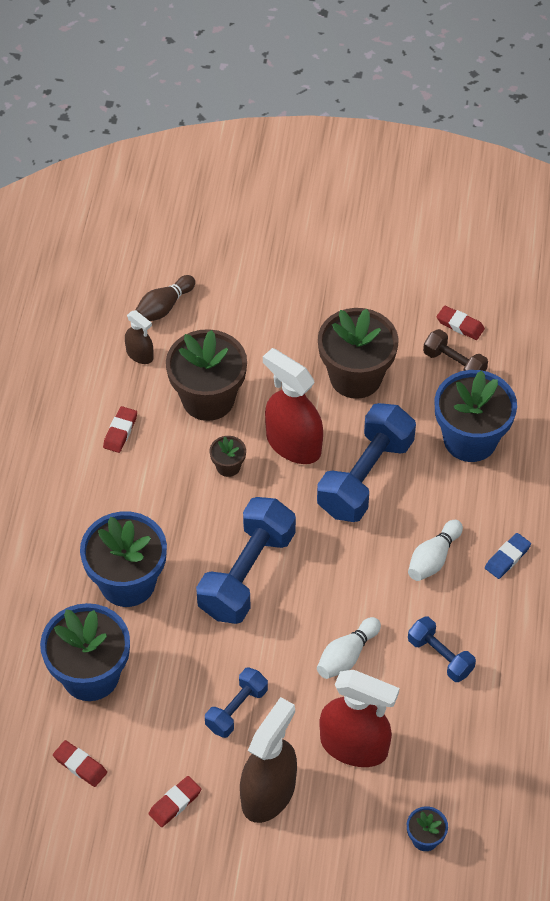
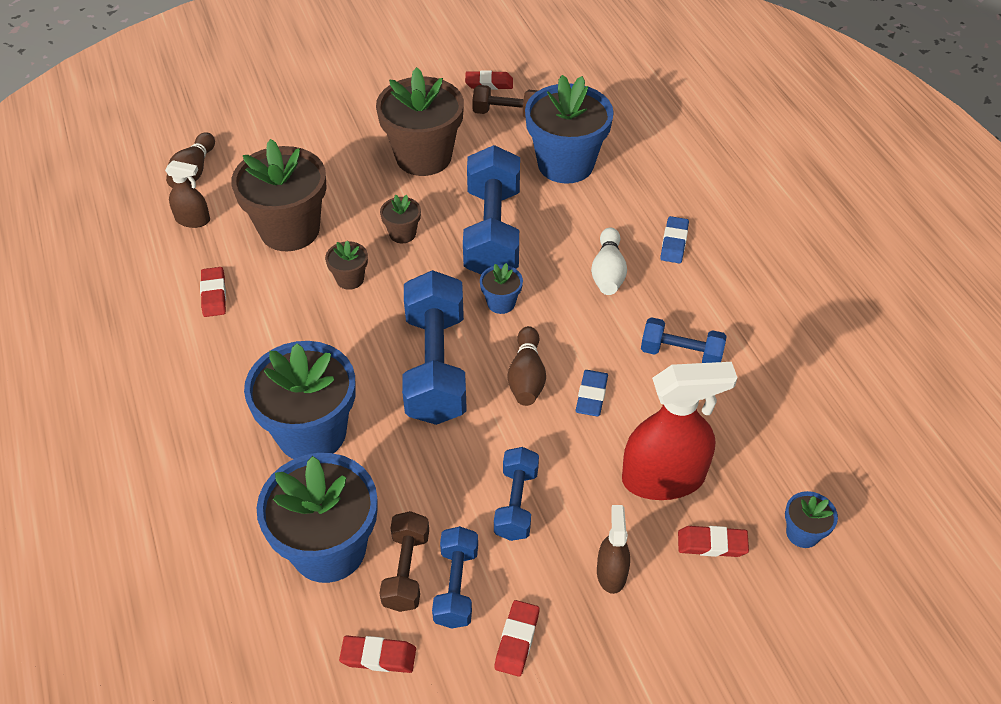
camera: 30 degrees left, 5 degrees down
(132, 717) = (406, 570): none -> brown dumbbell
(158, 746) = (456, 586): none -> blue dumbbell
(268, 793) = (611, 573): brown spray bottle -> brown spray bottle, size x0.52
(293, 444) = (402, 234): red spray bottle -> brown flower pot
(308, 616) = (526, 377): none -> brown bowling pin
(330, 544) = (501, 303): none -> blue flower pot
(347, 656) = (591, 396): white bowling pin -> blue eraser
(353, 811) = (712, 544): none -> red eraser

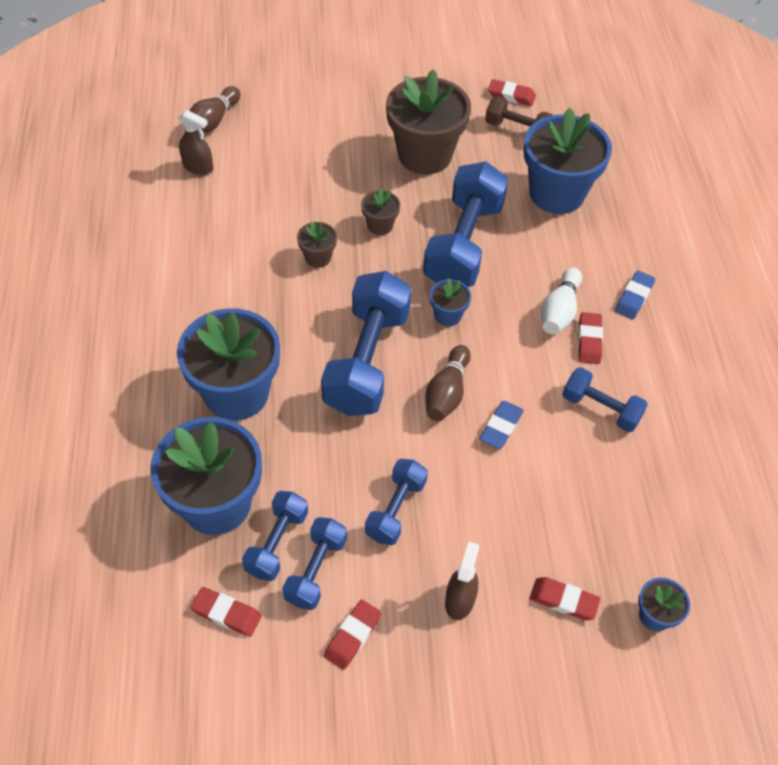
camera: 15 degrees right, 5 degrees up
(214, 295) = (193, 242): red eraser -> red eraser (589, 340)
(290, 230) = (280, 197): brown flower pot -> none
(406, 570) = (277, 543): brown dumbbell -> blue dumbbell
(663, 478) = (540, 525): red spray bottle -> none

